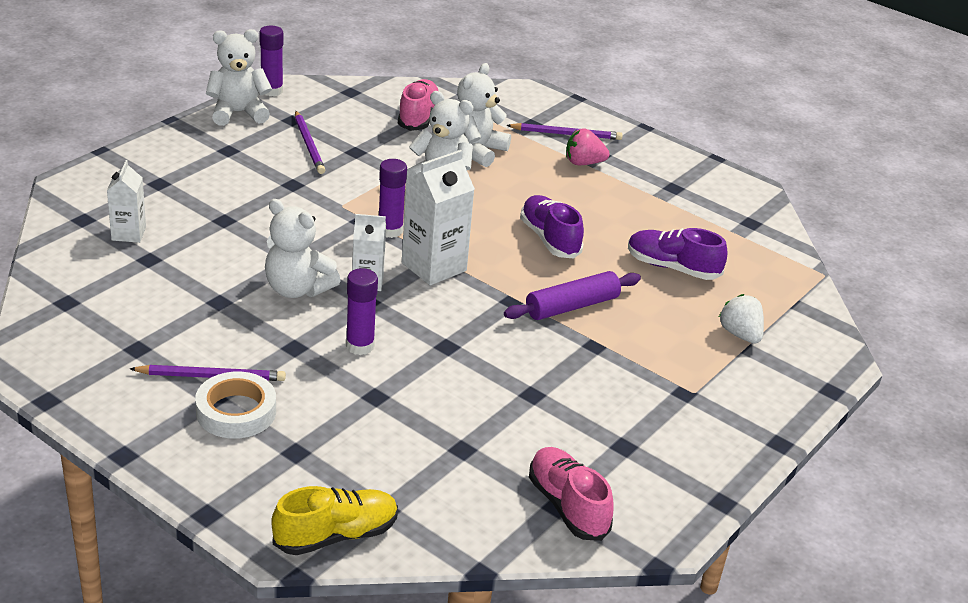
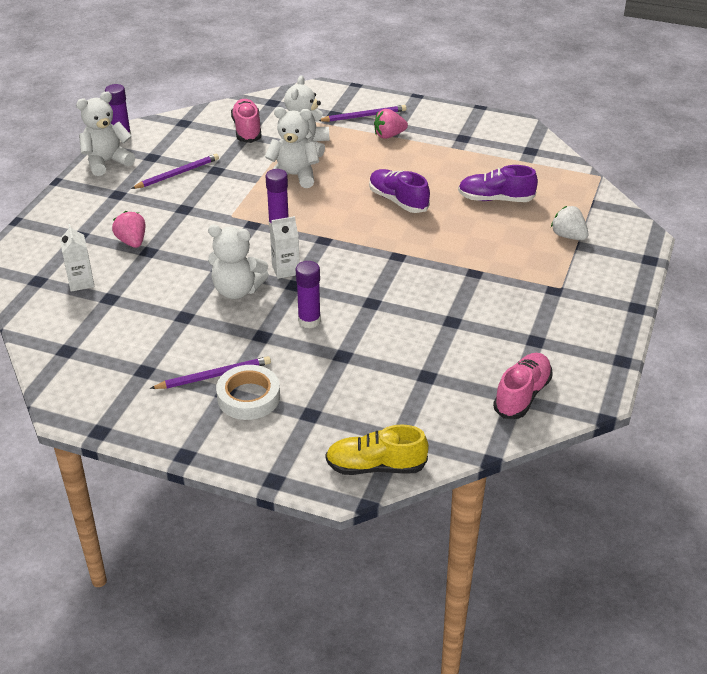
camera: 15 degrees left, 5 degrees up
(212, 205) = (132, 242): none -> pink strawberry
(309, 145) = (177, 174): purple pencil -> purple pencil turned 90 degrees counterclockwise
(336, 535) = (375, 466): yellow shoe -> yellow shoe turned 135 degrees counterclockwise
(434, 267) = (327, 245): white carton -> none
(567, 506) = (522, 395): pink shoe -> pink shoe turned 75 degrees clockwise
(572, 306) = (442, 248): purple rolling pin -> none

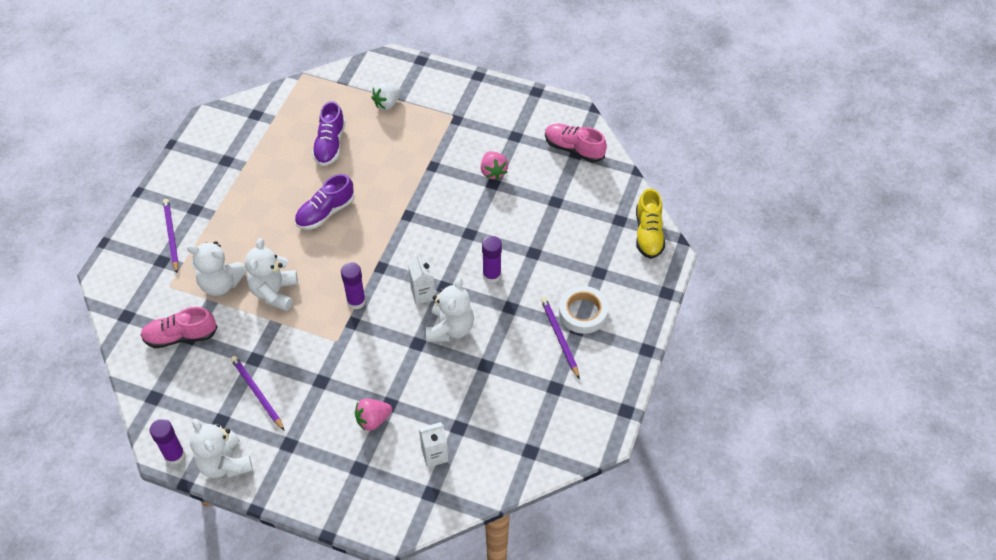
camera: 90 degrees left, 15 degrees up
(389, 135) = (212, 216): pink strawberry -> pink strawberry (493, 172)

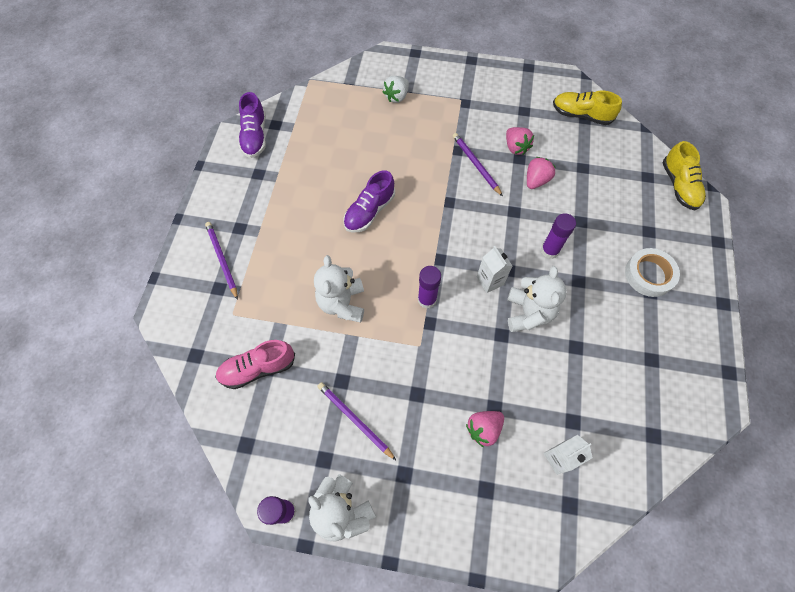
camera: 10 degrees left, 10 degrees up
(221, 283) = (285, 302): white teddy bear -> none
(330, 144) = (354, 143): purple shoe -> purple shoe (255, 136)
(502, 207) = (536, 180): none -> pink strawberry
(559, 337) = (637, 304): purple pencil -> purple pencil (476, 165)
(574, 149) = (581, 115): pink shoe -> yellow shoe

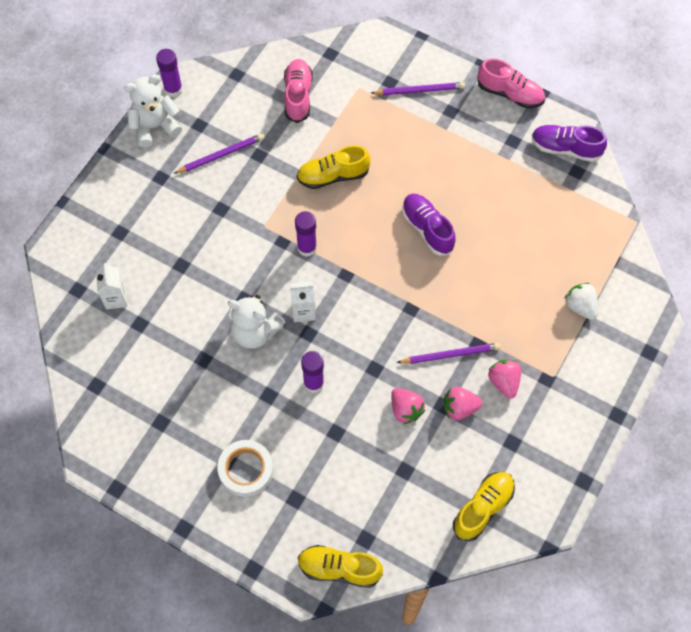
camera: 110 degrees right, 0 degrees up
(207, 188) = (510, 93): none -> pink shoe
(342, 303) = (333, 176): white teddy bear -> yellow shoe
(483, 429) = (167, 249): pink strawberry -> pink strawberry (504, 382)

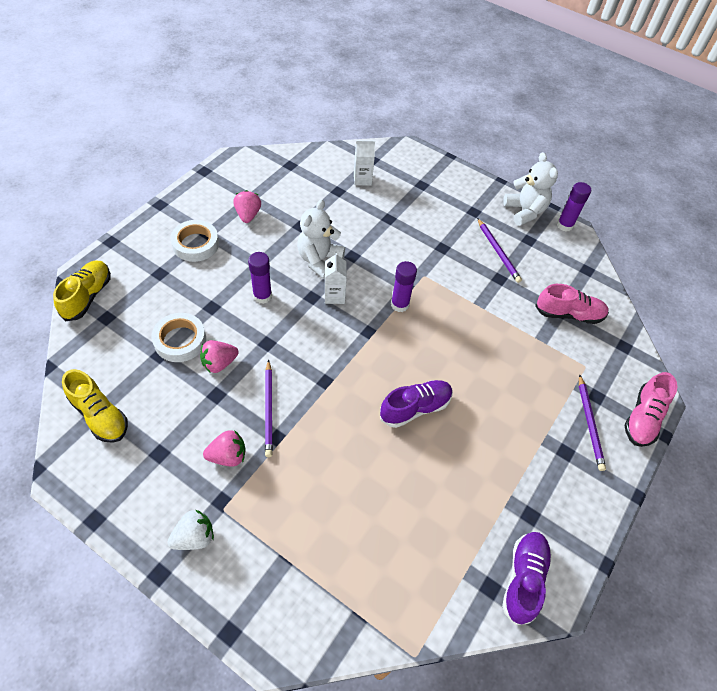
camera: 90 degrees right, 10 degrees down
(333, 176) = (478, 333): yellow shoe -> none
(384, 454) = (180, 340): none -> white tape
(459, 408) = (209, 410): pink strawberry -> pink strawberry (248, 215)
(510, 93) = (598, 523): pink shoe -> pink shoe (643, 418)
(580, 306) = (304, 556): white strawberry -> white strawberry (194, 537)

